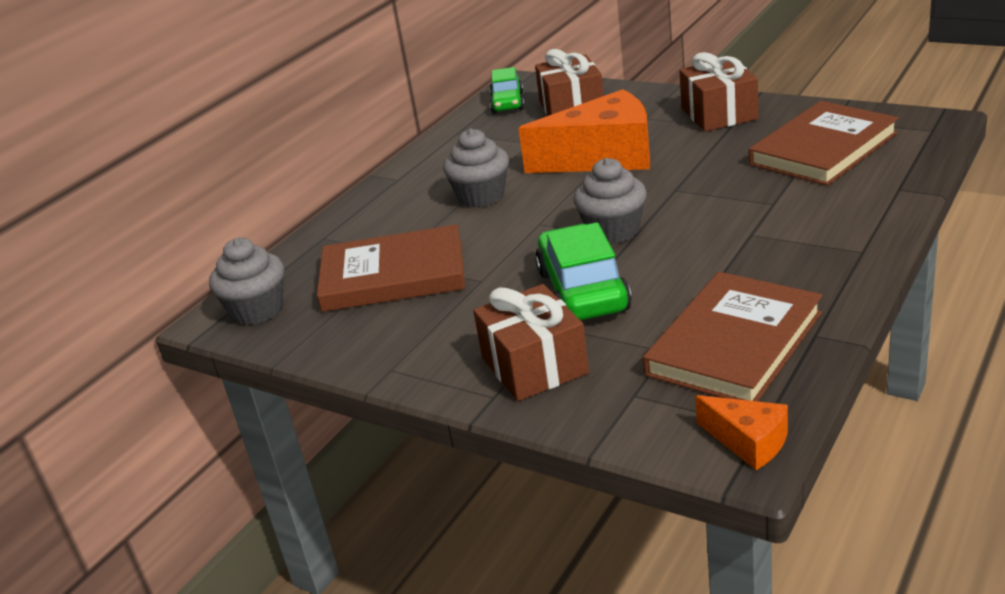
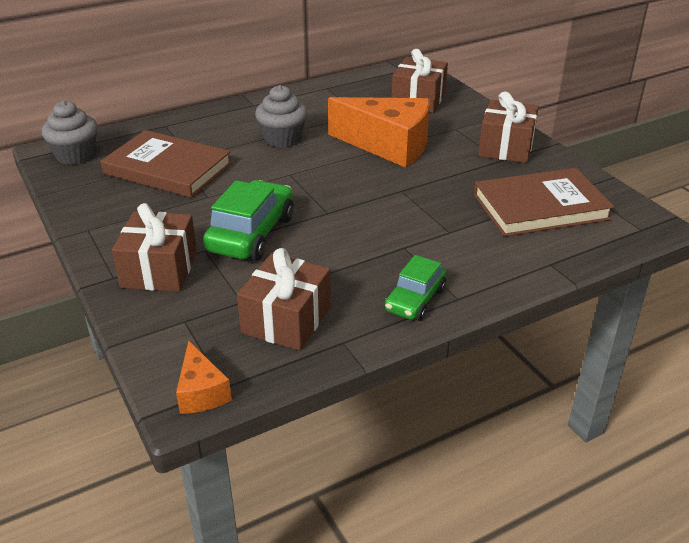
camera: 25 degrees right, 5 degrees up
(507, 103) = (384, 79): green car -> green car (415, 300)
(613, 231) = (324, 201): grey cupcake -> none
(734, 344) = (286, 320): brown book -> brown gift

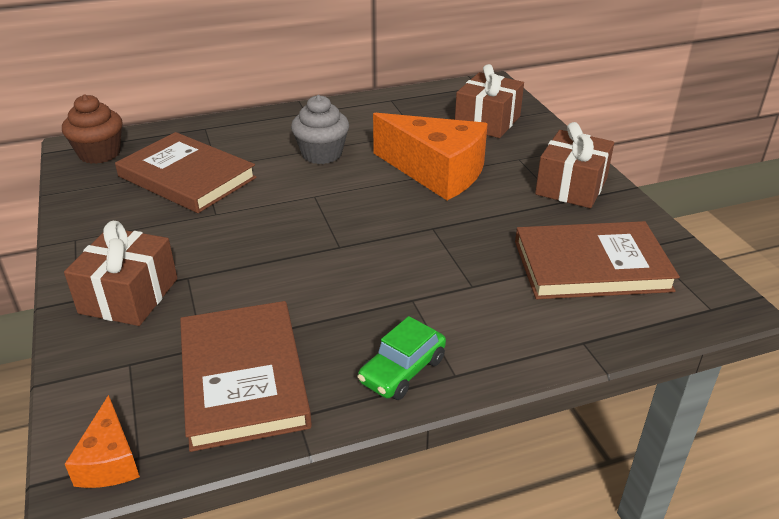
camera: 10 degrees right, 0 degrees up
(75, 155) = (99, 153): grey cupcake -> brown cupcake
(251, 234) = (245, 263): green car -> none
(286, 320) = (243, 377): brown gift -> brown book

